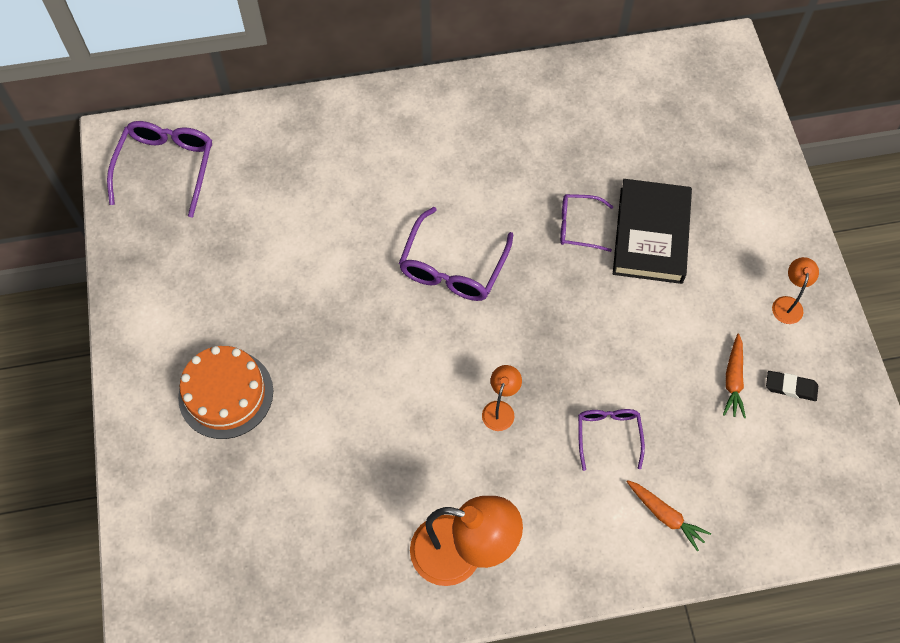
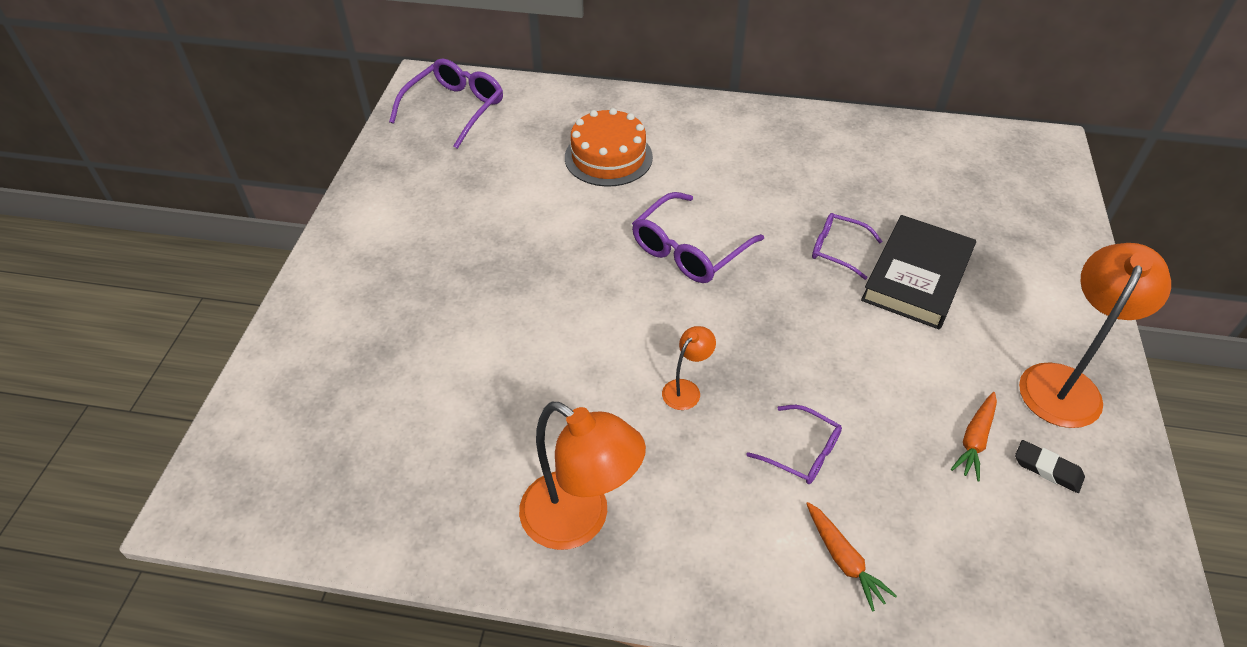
camera: 20 degrees right, 15 degrees down
(226, 394) = (409, 294): orange cake -> orange cake (608, 157)
(608, 436) = (801, 452): purple glasses -> purple glasses turned 105 degrees clockwise
(788, 304) = (1065, 383): orange lamp -> orange lamp, size x2.08

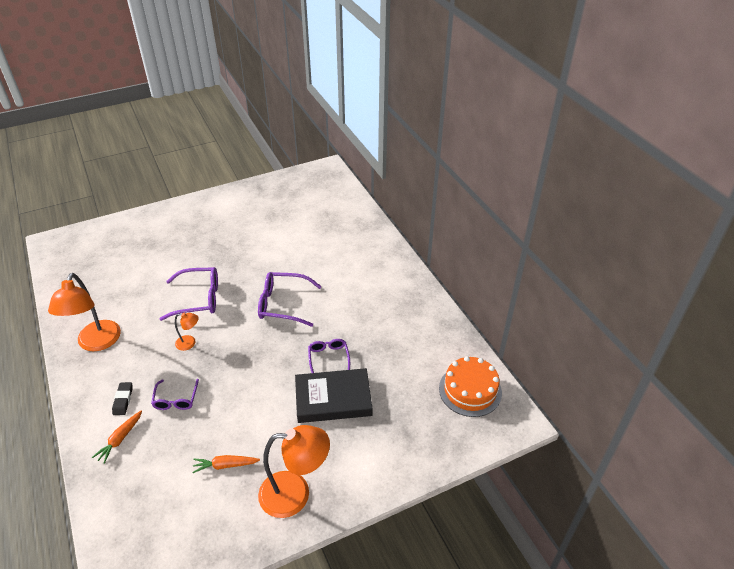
camera: 55 degrees right, 5 degrees down
(454, 109) = (316, 186): purple glasses -> purple glasses (198, 299)
(608, 157) = (327, 247): orange cake -> orange cake (470, 390)
(1047, 469) = (224, 504): black eraser -> black eraser (123, 400)

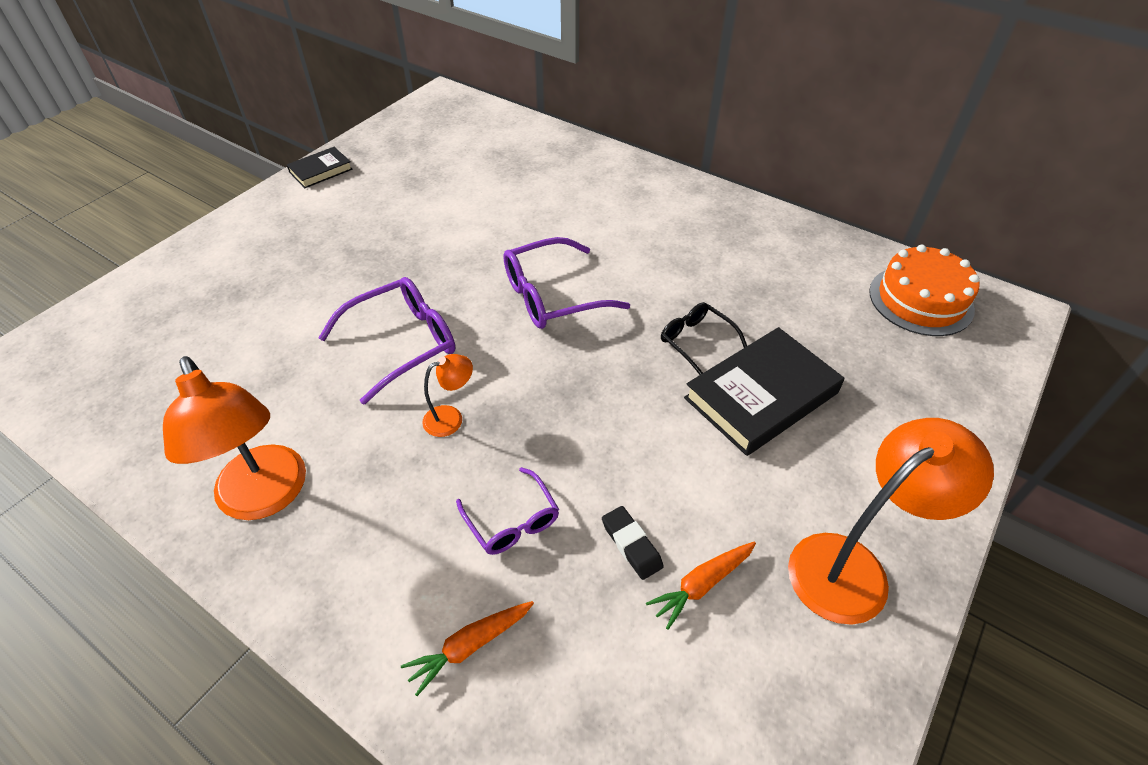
camera: 30 degrees left, 5 degrees up
(120, 439) = (470, 646): orange carrot -> orange carrot turned 60 degrees clockwise
(123, 400) = (411, 572): black eraser -> black eraser (631, 545)
(234, 193) = (321, 171): none -> black book
(328, 358) = (697, 342): purple glasses -> black glasses

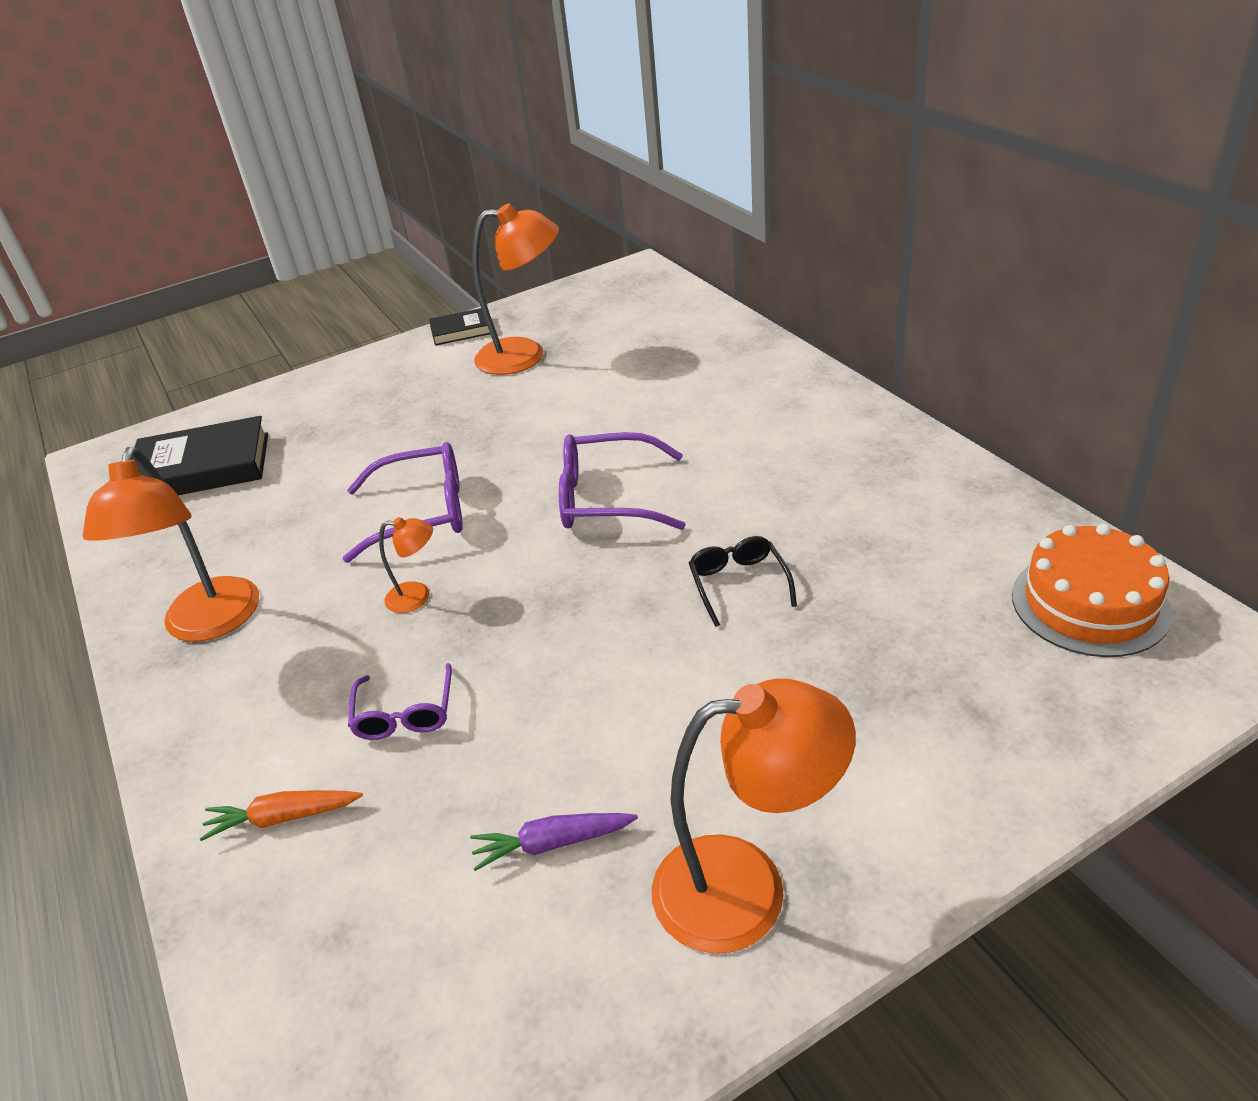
camera: 30 degrees right, 10 degrees down
(396, 185) = (525, 355): none -> orange lamp
(631, 545) = (507, 776): black eraser -> none
(701, 584) = (552, 843): orange carrot -> purple carrot
(761, 395) = (775, 663): black book -> black book (202, 468)

